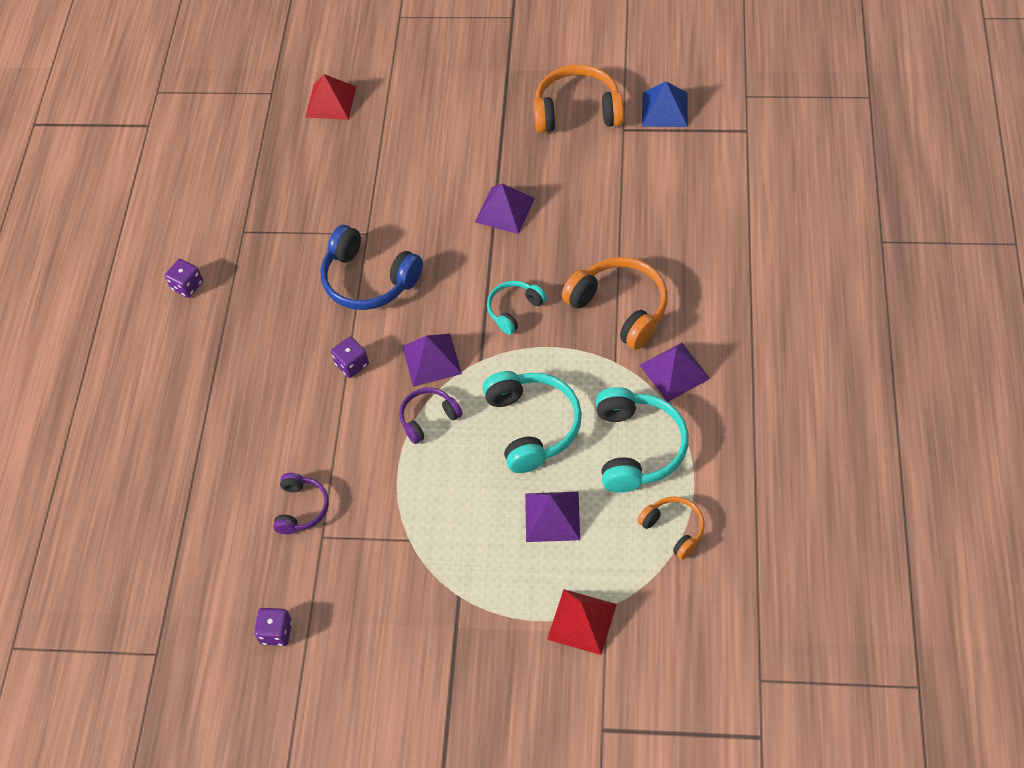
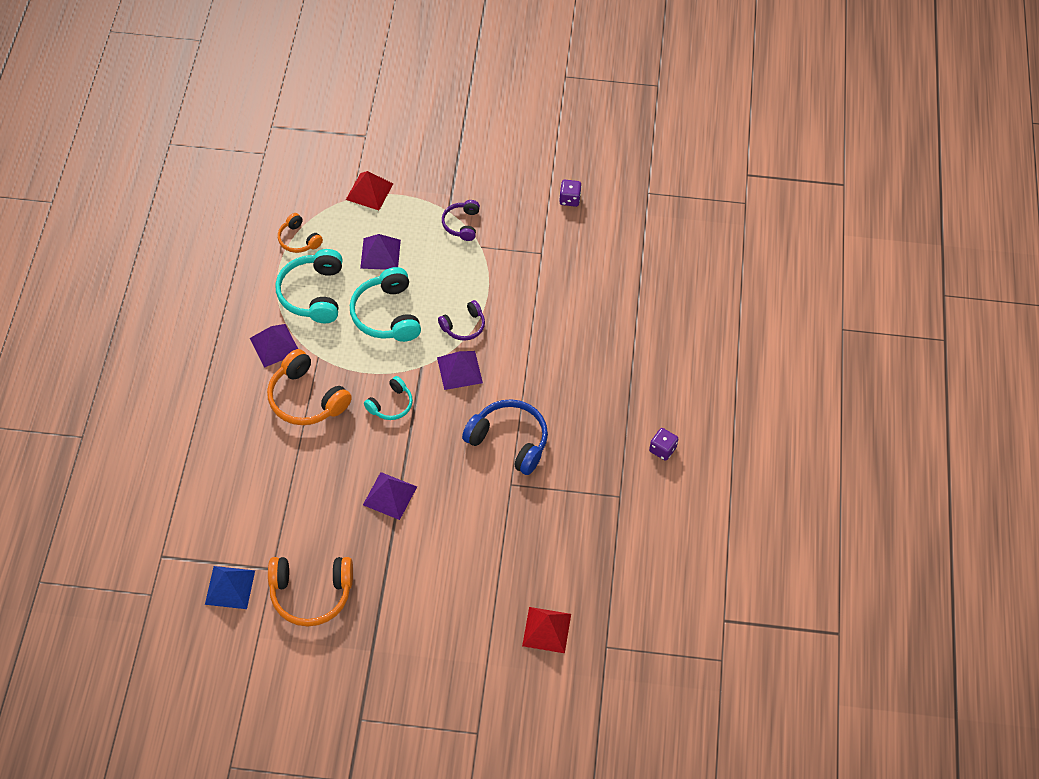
camera: 175 degrees right, 0 degrees up
(301, 508) = (556, 272): purple headphones -> purple headphones (461, 224)
(352, 364) = (522, 371): purple dice -> none

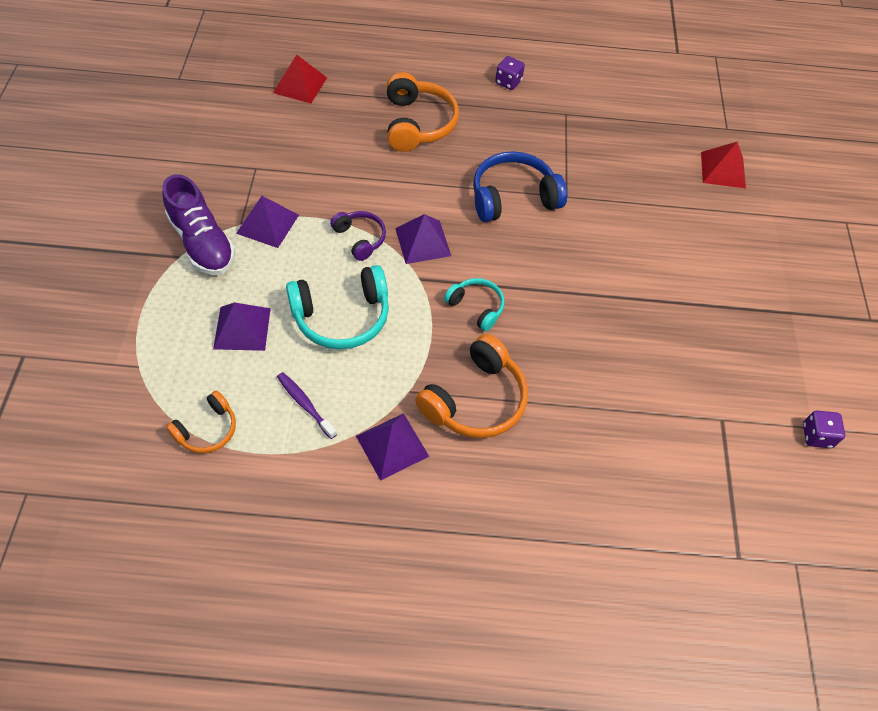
camera: 95 degrees left, 0 degrees up
(230, 587) = (759, 466): blue pyramid -> none
(311, 594) = (743, 375): orange headphones -> orange headphones (418, 124)
(313, 294) = (305, 404): turquoise headphones -> purple toothbrush
(369, 191) = (130, 346): red pyramid -> red pyramid (300, 85)
(390, 495) = (600, 303): purple pyramid -> purple pyramid (267, 224)
(461, 224) = (202, 243): purple headphones -> purple shoe
(509, 441) = (513, 197): blue headphones -> blue headphones turned 45 degrees clockwise
(569, 199) = (177, 142): purple dice -> purple dice (816, 435)

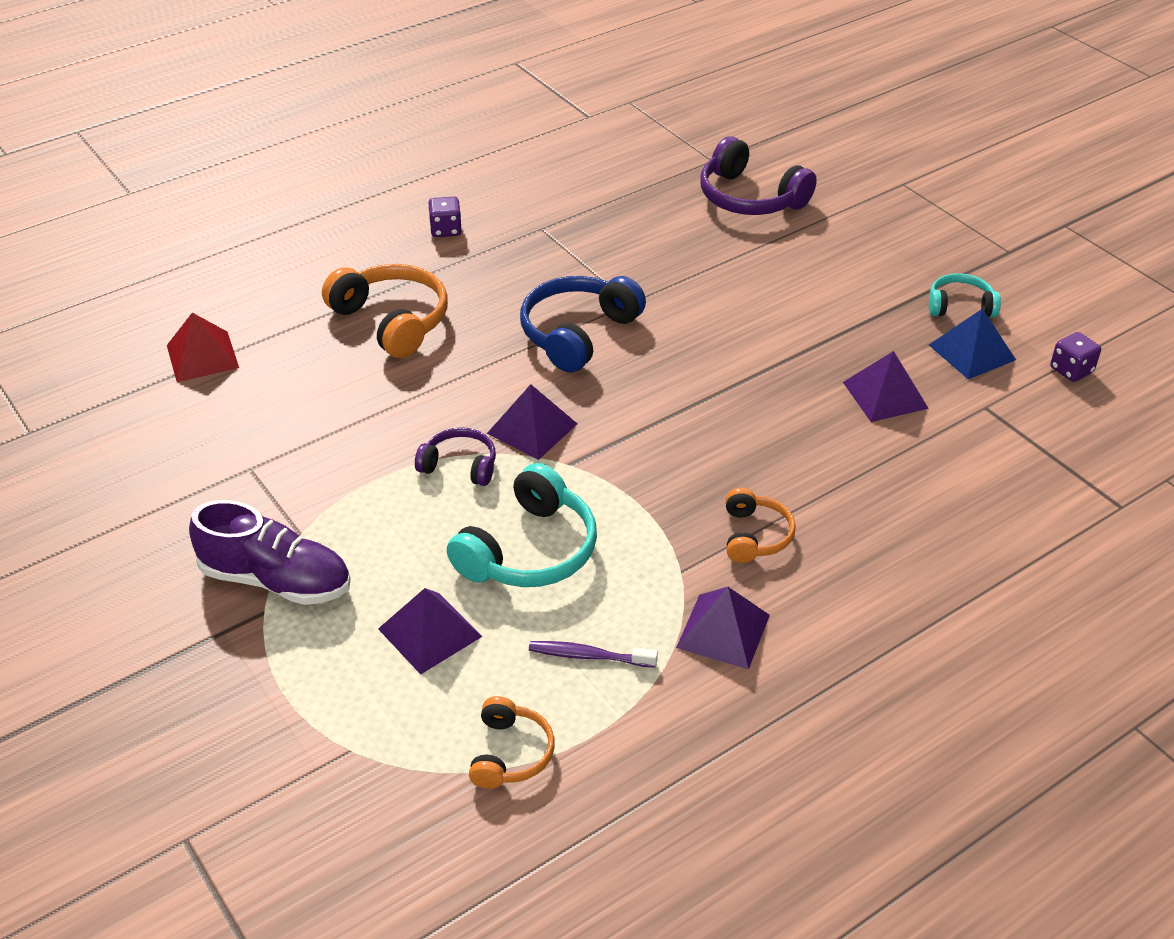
camera: 35 degrees left, 15 degrees down
(267, 224) = (334, 514): purple pyramid -> purple pyramid (885, 395)
(475, 400) = (755, 536): orange headphones -> orange headphones, size x0.58
(476, 307) = (658, 454): turquoise headphones -> turquoise headphones (960, 306)
(723, 169) = (750, 198): red pyramid -> purple headphones
(757, 375) = (972, 352): none -> blue pyramid

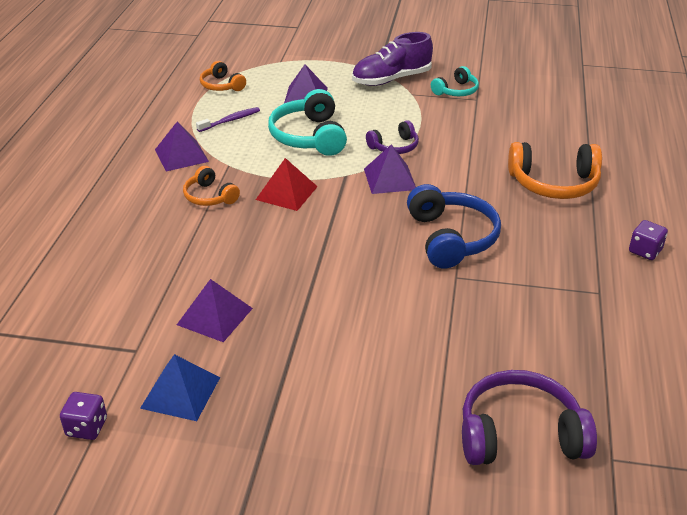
camera: 135 degrees right, 5 degrees down
(202, 356) = (593, 119): red pyramid -> red pyramid (286, 193)
(960, 306) = (226, 434): turquoise headphones -> turquoise headphones (456, 91)

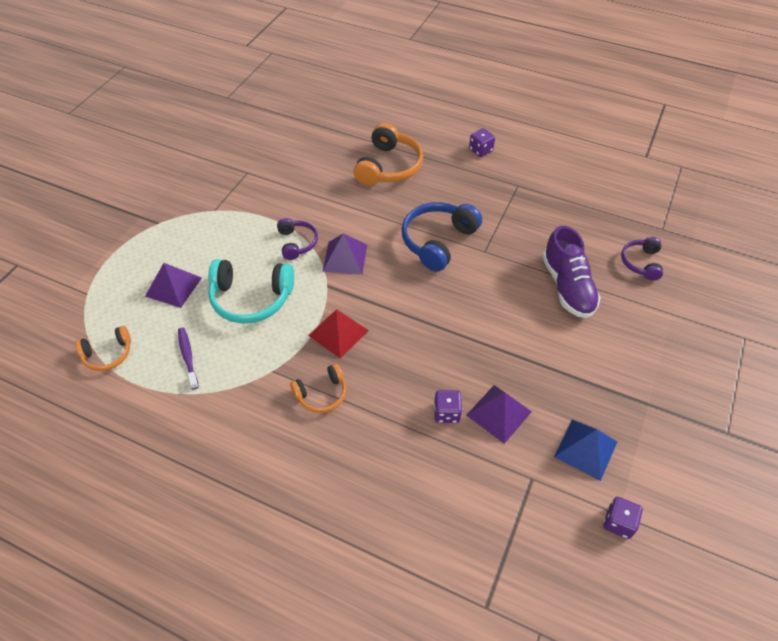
camera: 75 degrees left, 15 degrees up
(181, 155) = (236, 410): purple pyramid -> none
(206, 278) = (446, 413): none -> purple dice
(391, 79) = (179, 217): purple shoe -> purple shoe (567, 286)
(451, 238) = (438, 241): blue headphones -> blue headphones turned 60 degrees counterclockwise
(456, 91) = (226, 181): turquoise headphones -> none
(519, 434) = (641, 263): purple headphones -> purple headphones, size x0.58

